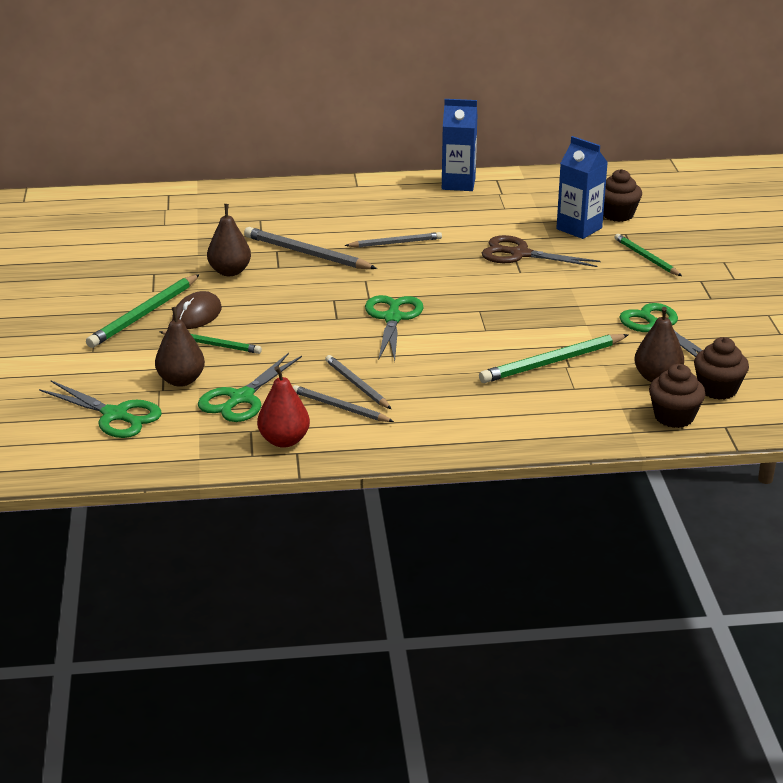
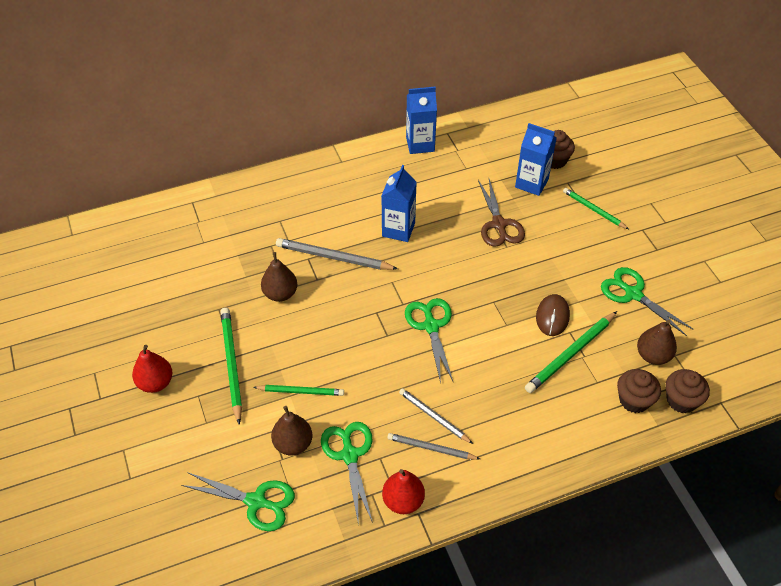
camera: 15 degrees left, 20 degrees up
(53, 315) = (155, 383): none -> red pear
(144, 314) = (231, 364): green pencil -> green pencil turned 150 degrees clockwise
(197, 315) = (274, 356): brown mouse -> brown mouse (552, 316)
(241, 398) = (350, 455): green scissors -> green scissors turned 150 degrees clockwise
(395, 243) = (398, 229): grey pencil -> blue carton
(520, 254) = (499, 224): brown scissors -> brown scissors turned 105 degrees counterclockwise
(718, 389) = (700, 359): brown cupcake -> brown cupcake (634, 400)

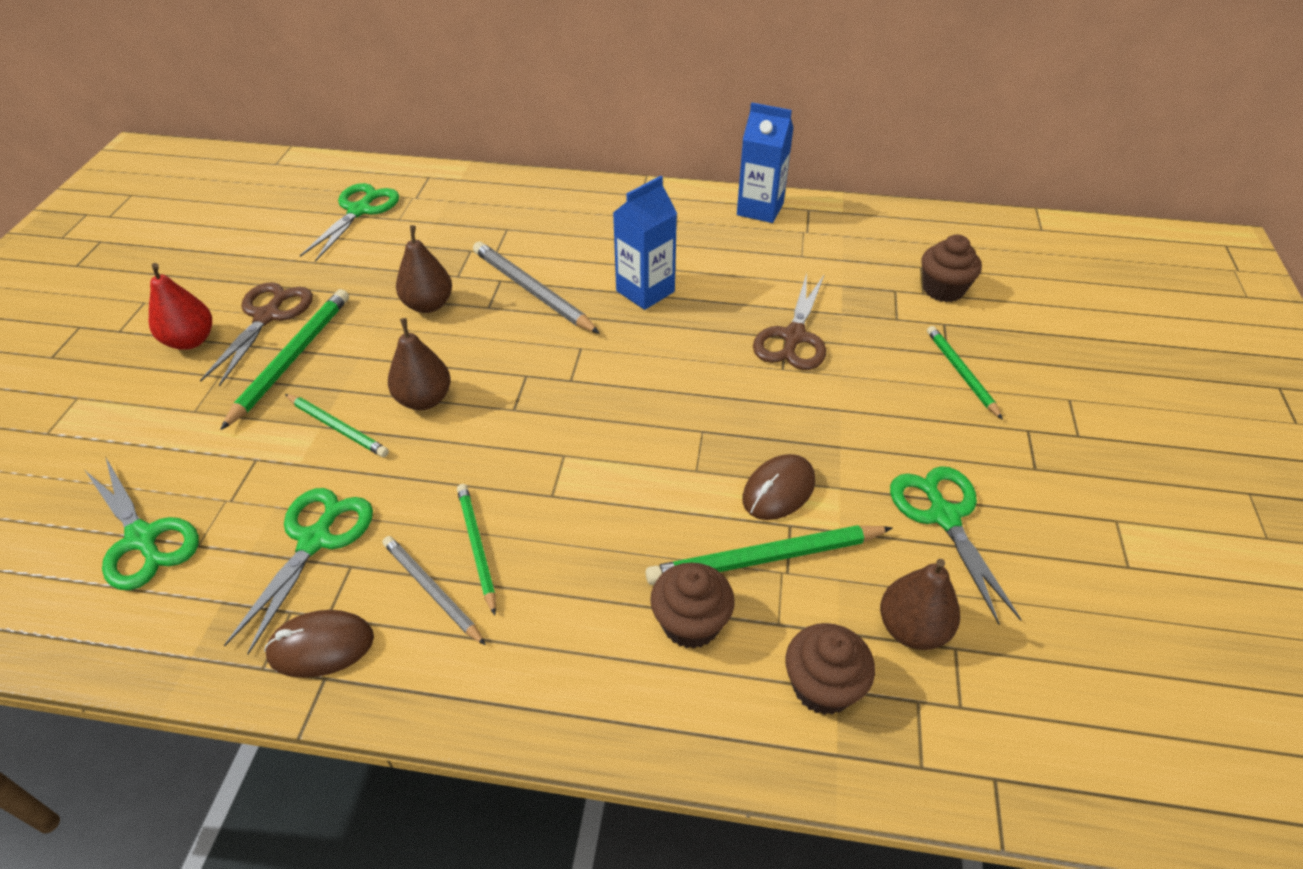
camera: 30 degrees right, 5 degrees down
(188, 345) = (267, 316): none -> brown scissors
(293, 444) = (262, 488): brown pear -> brown pear (424, 399)
(403, 501) = (321, 646): red pear -> brown mouse
(431, 326) = (583, 424): green scissors -> green scissors (359, 211)
(434, 417) = (476, 547): grey pencil -> green pencil
(531, 183) = (885, 305): blue carton -> none
(681, 400) = (915, 733): brown cupcake -> brown cupcake (690, 623)

